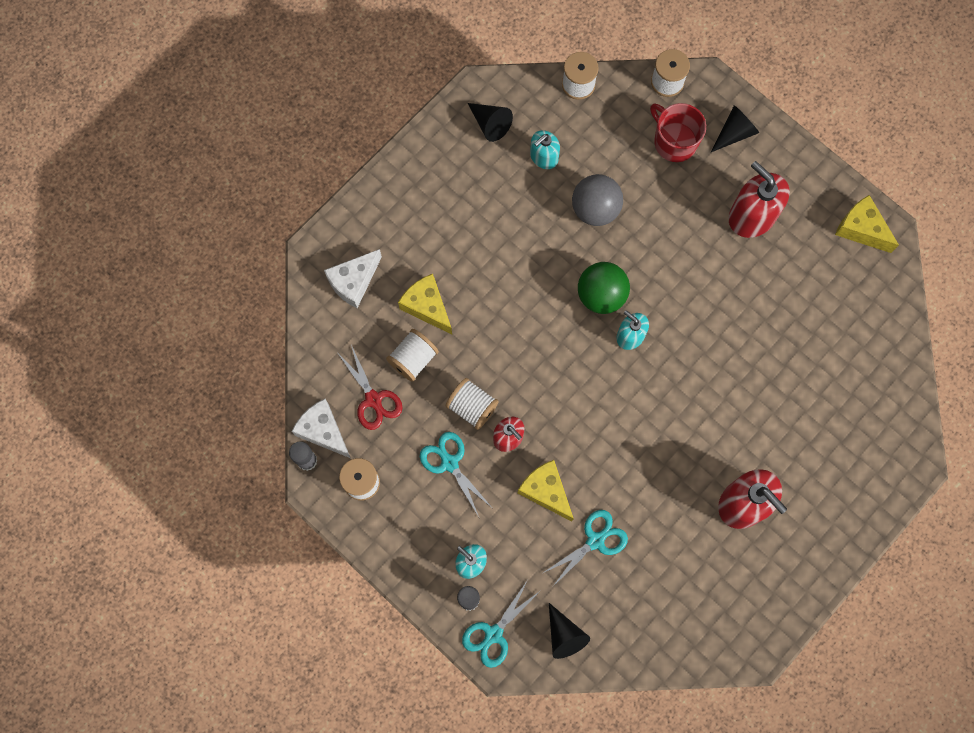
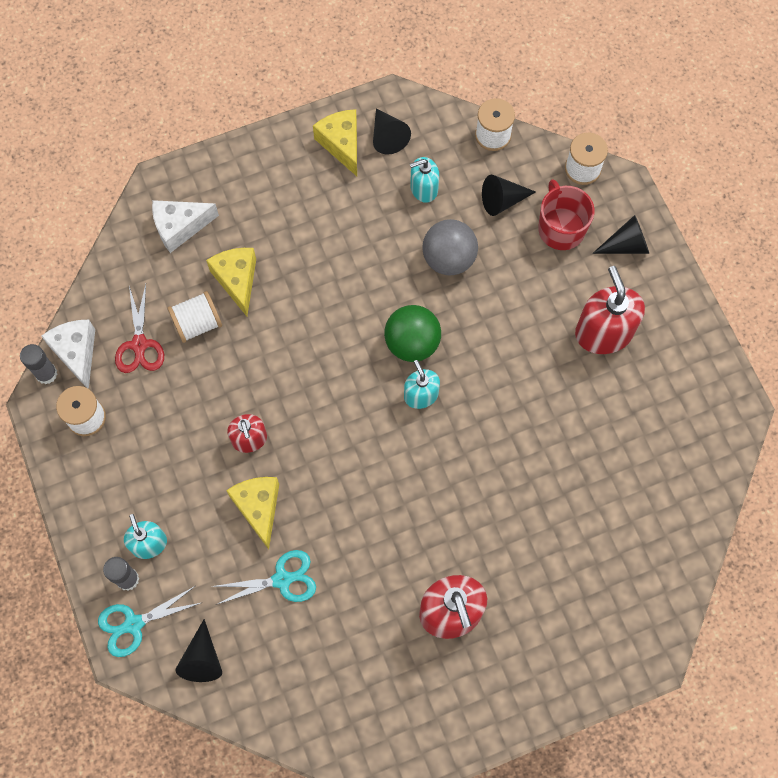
camera: 25 degrees right, 5 degrees down
(449, 463) = (179, 438): turquoise scissors -> none
(472, 407) = (229, 394): white spool -> none
(614, 138) = (502, 200): none -> black cone
(861, 229) = (711, 394): yellow cheese -> yellow cheese (341, 144)

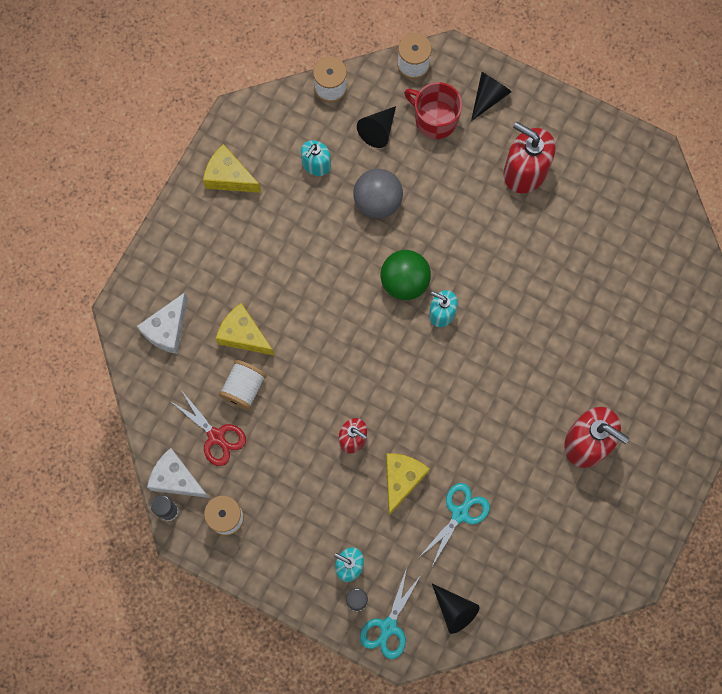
camera: 40 degrees left, 5 degrees up
(258, 508) = (401, 480): yellow cheese -> yellow cheese turned 75 degrees clockwise
(387, 137) = (257, 146): black cone -> none

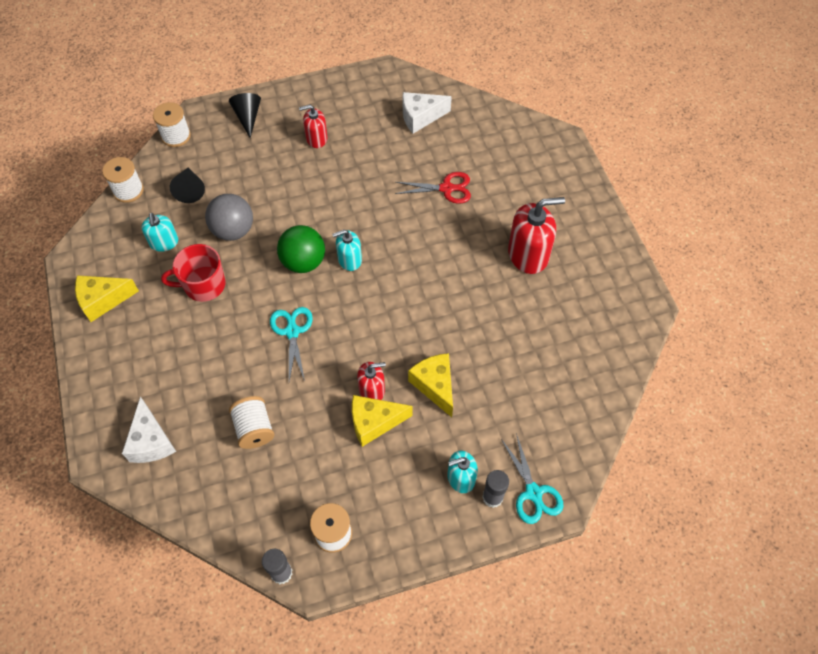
camera: 45 degrees left, 15 degrees down
(176, 479) = (264, 542): white cheese -> white cheese (420, 117)
(216, 436) = (266, 482): red scissors -> red scissors (446, 188)
(243, 335) = (218, 393): yellow cheese -> yellow cheese (374, 422)
(435, 119) = (224, 155): red mug -> red mug (203, 285)
(454, 610) = (564, 436): black cone -> none
(460, 514) = (498, 370): turquoise scissors -> turquoise scissors (292, 331)
(525, 171) = (316, 138): red soap dispenser -> red soap dispenser, size x0.59

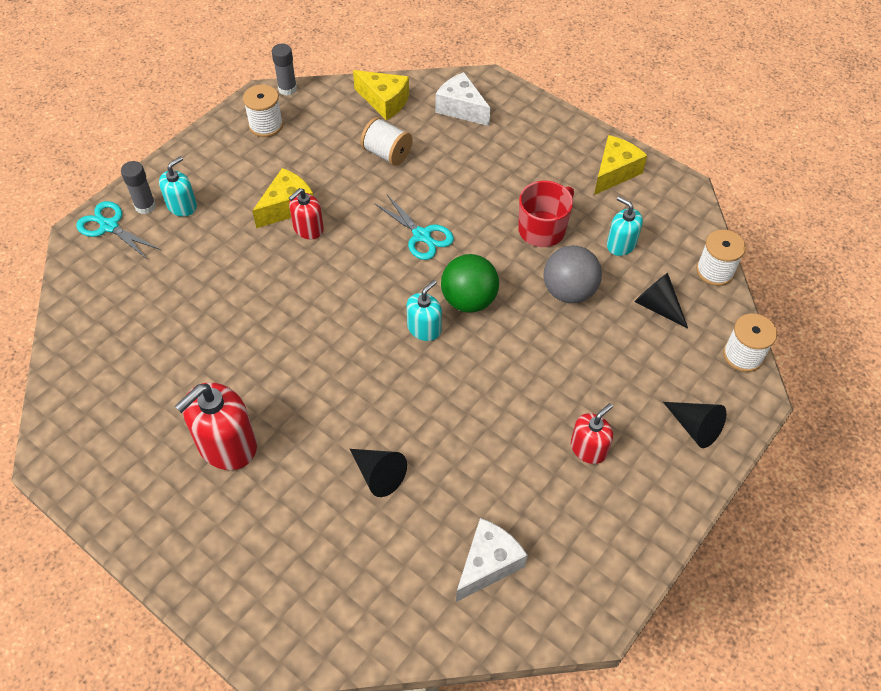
camera: 145 degrees right, 5 degrees down
(435, 385) = (250, 261): yellow cheese -> yellow cheese (384, 102)
(446, 188) = (378, 475): red scissors -> black cone

